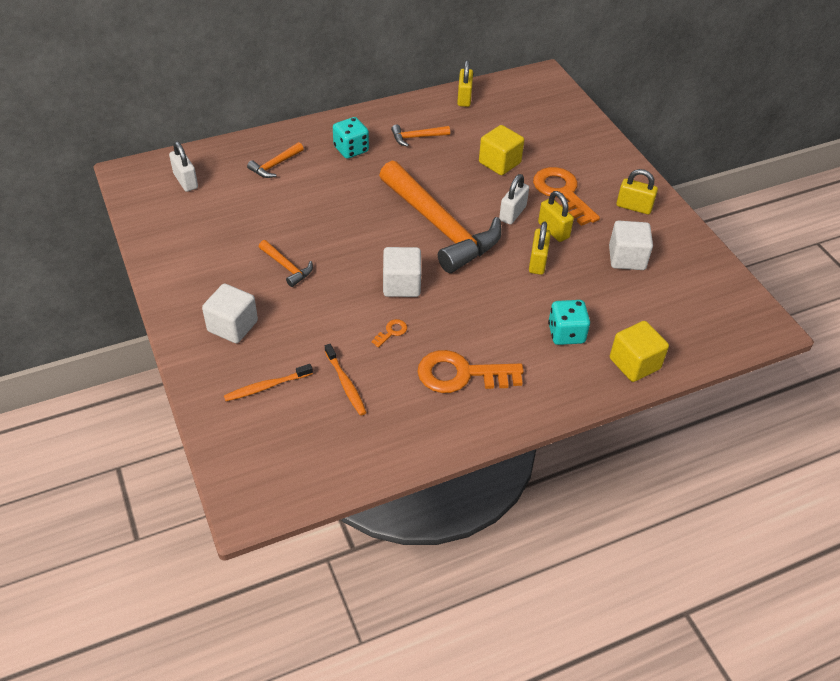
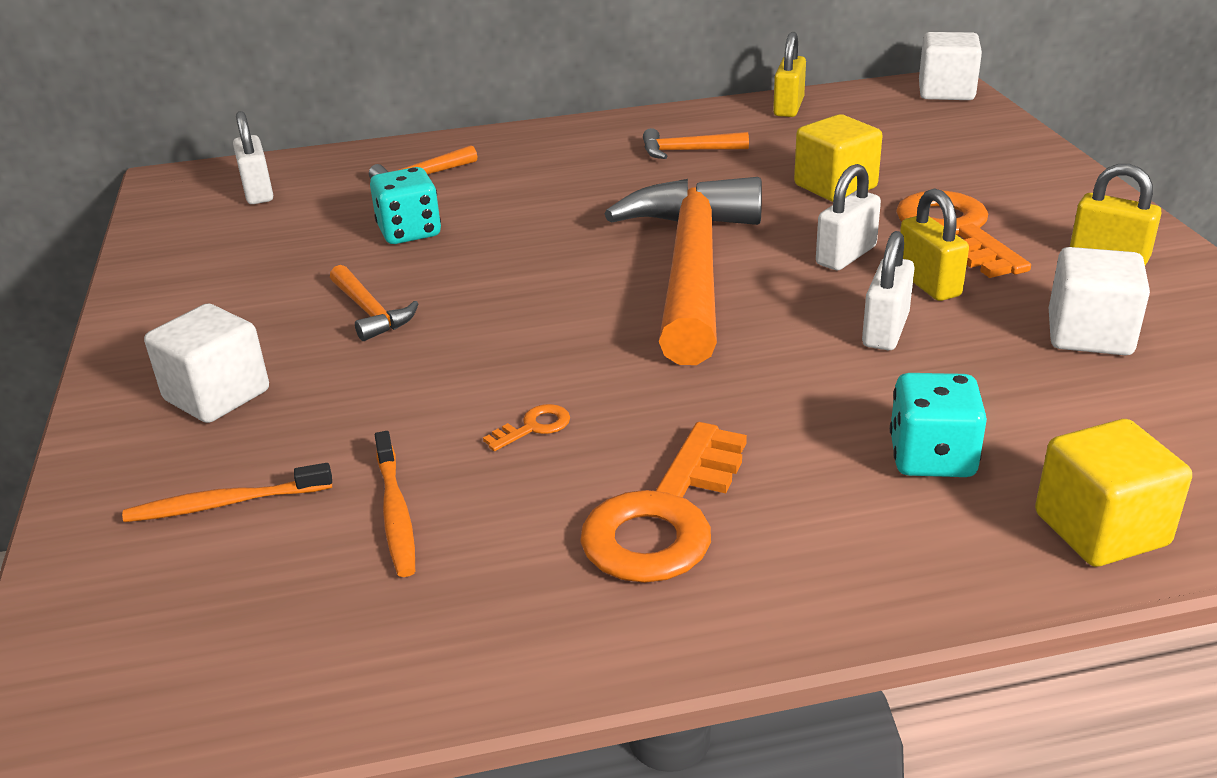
camera: 15 degrees right, 15 degrees down
(351, 149) = (563, 163): turquoise dice -> turquoise dice (409, 232)
(401, 285) = (584, 351): white cube -> white cube (946, 92)
(440, 227) = (692, 268): orange hammer -> orange hammer turned 150 degrees counterclockwise
(461, 374) = (665, 517): orange key -> orange key turned 75 degrees counterclockwise
(537, 262) = (885, 330): yellow padlock -> white padlock

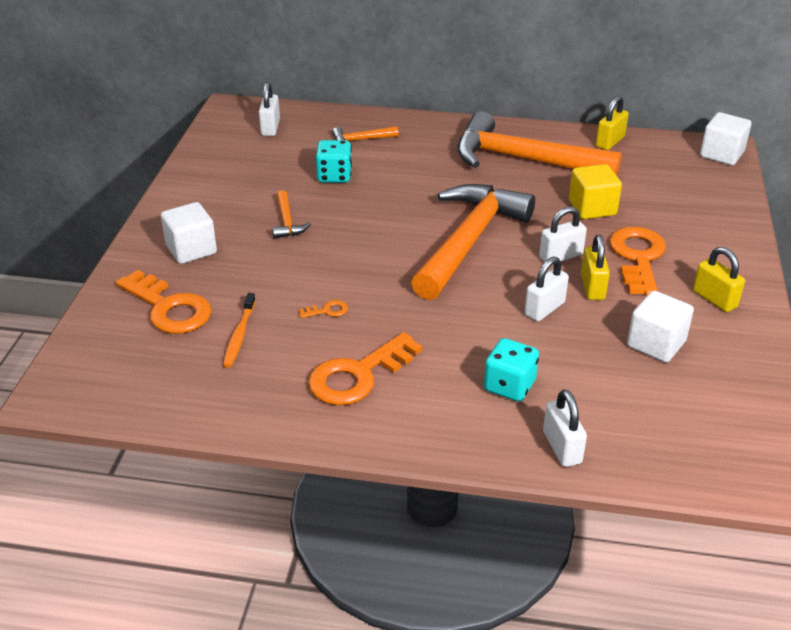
camera: 20 degrees right, 5 degrees up
(225, 503) = (168, 308): orange toothbrush -> orange key
(687, 151) = (523, 160): orange hammer -> orange hammer, size x2.44
(1101, 529) = (562, 447): yellow cube -> white padlock

